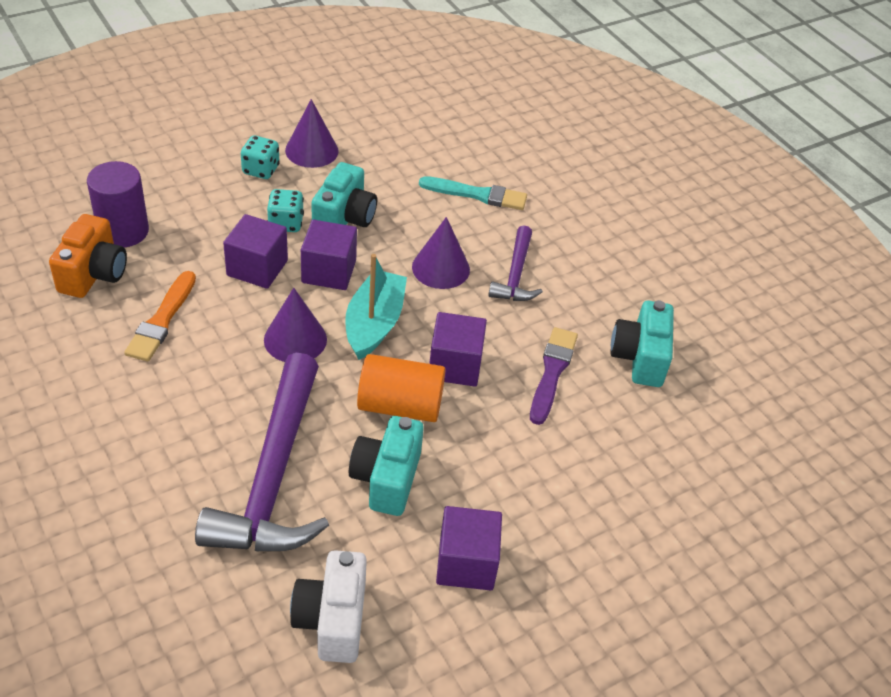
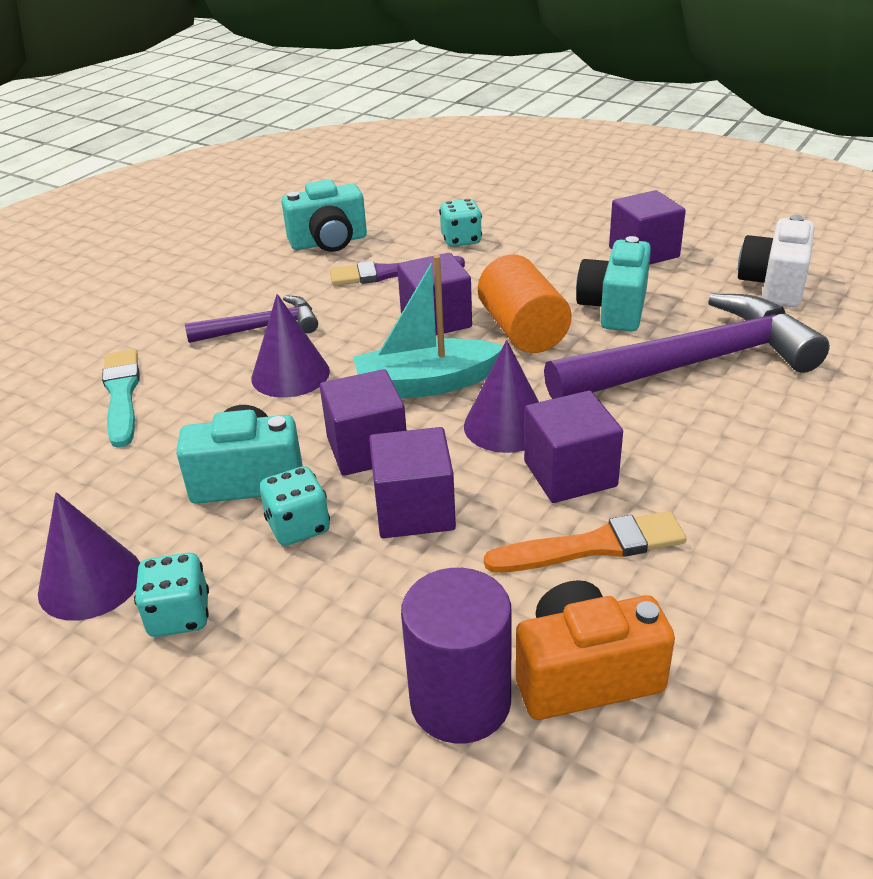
camera: 110 degrees left, 10 degrees down
(224, 343) = (570, 474): none -> purple cube
(332, 620) = (774, 285): white camera -> white camera turned 135 degrees clockwise
(386, 479) = (614, 308): turquoise camera -> turquoise camera turned 120 degrees clockwise
(585, 444) = (461, 240): none -> turquoise dice

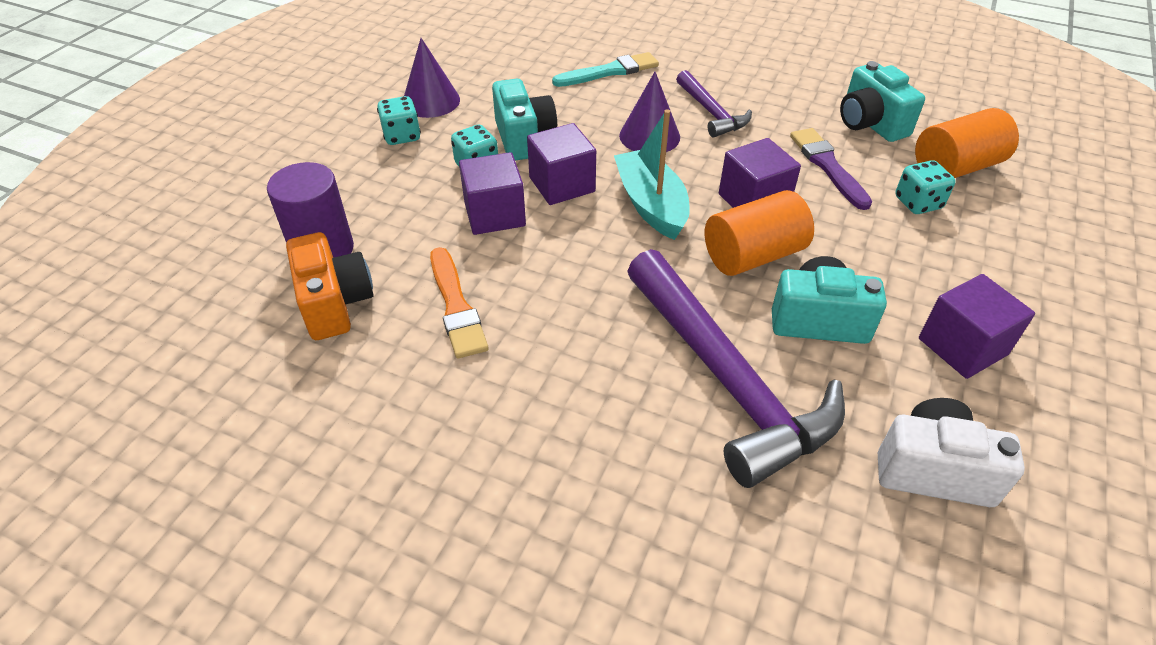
camera: 80 degrees right, 10 degrees up
(414, 215) = (956, 167): none -> orange cylinder
(506, 425) = (601, 253): purple cone -> none
(570, 474) = (541, 292): purple cube -> none

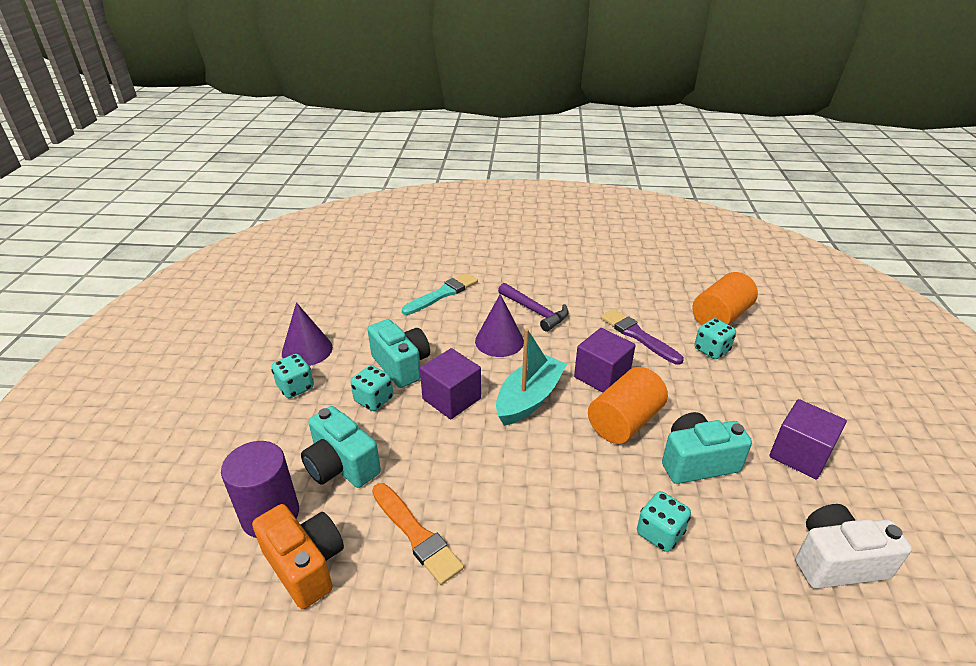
camera: 20 degrees left, 10 degrees down
(494, 214) = (409, 439): purple cube -> none
(651, 205) = (529, 398): turquoise boat -> turquoise boat turned 75 degrees clockwise
(726, 379) = (660, 533): purple hammer -> turquoise dice
(870, 124) = (648, 296): turquoise camera -> turquoise camera (341, 466)

